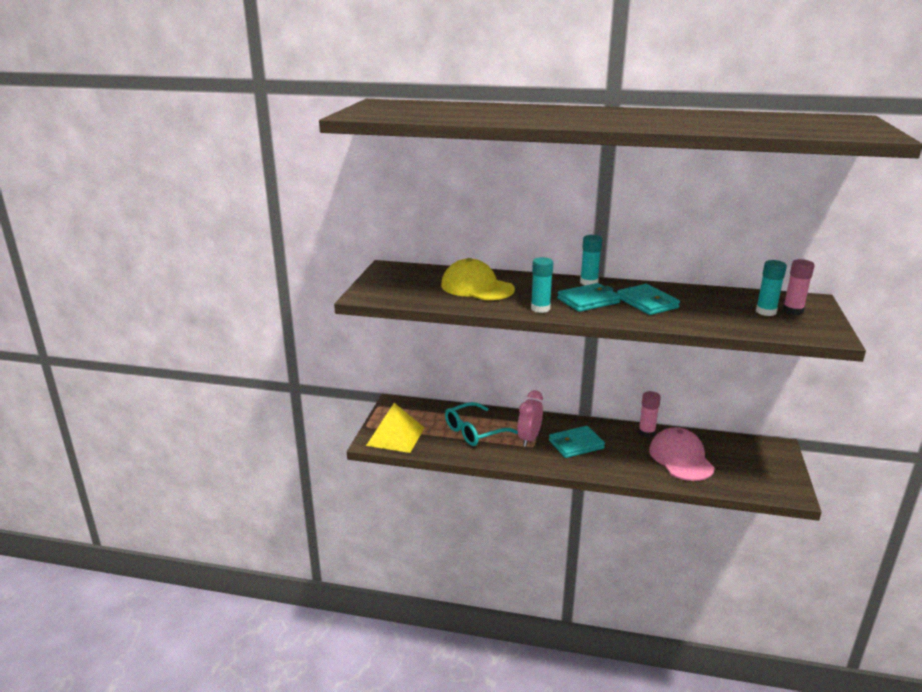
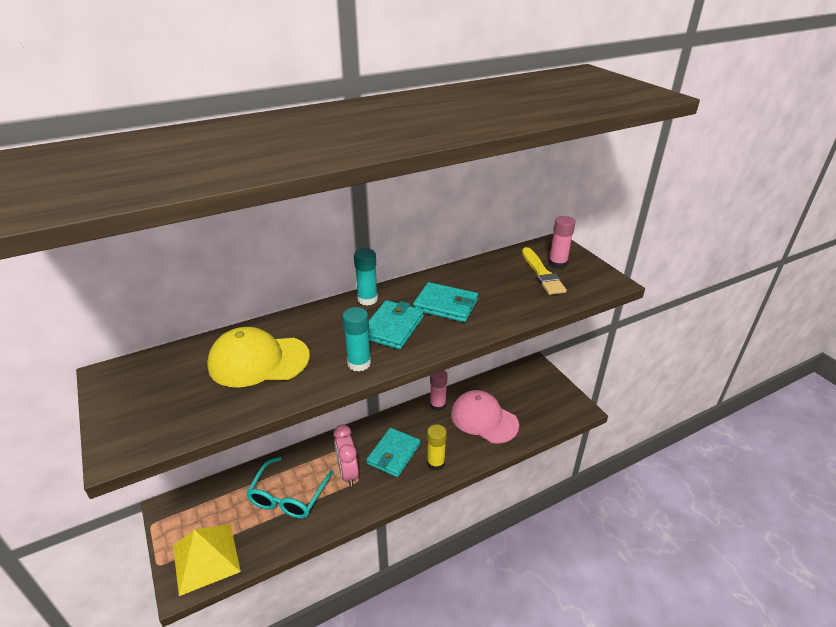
camera: 40 degrees left, 10 degrees up
(606, 464) = (435, 463): none -> yellow glue stick
(766, 312) = (542, 274): turquoise glue stick -> yellow brush

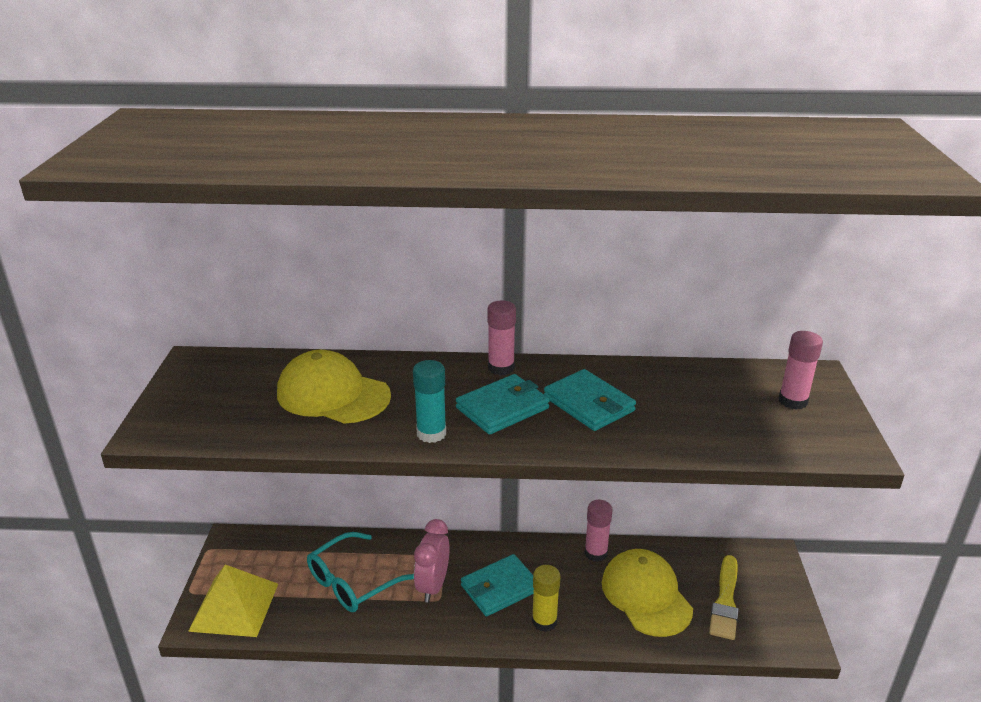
camera: 30 degrees right, 5 degrees down
(367, 299) = (501, 368): turquoise glue stick -> pink glue stick
(484, 419) = (646, 595): pink cap -> yellow cap
(542, 274) = (756, 407): yellow brush -> yellow brush (725, 601)

